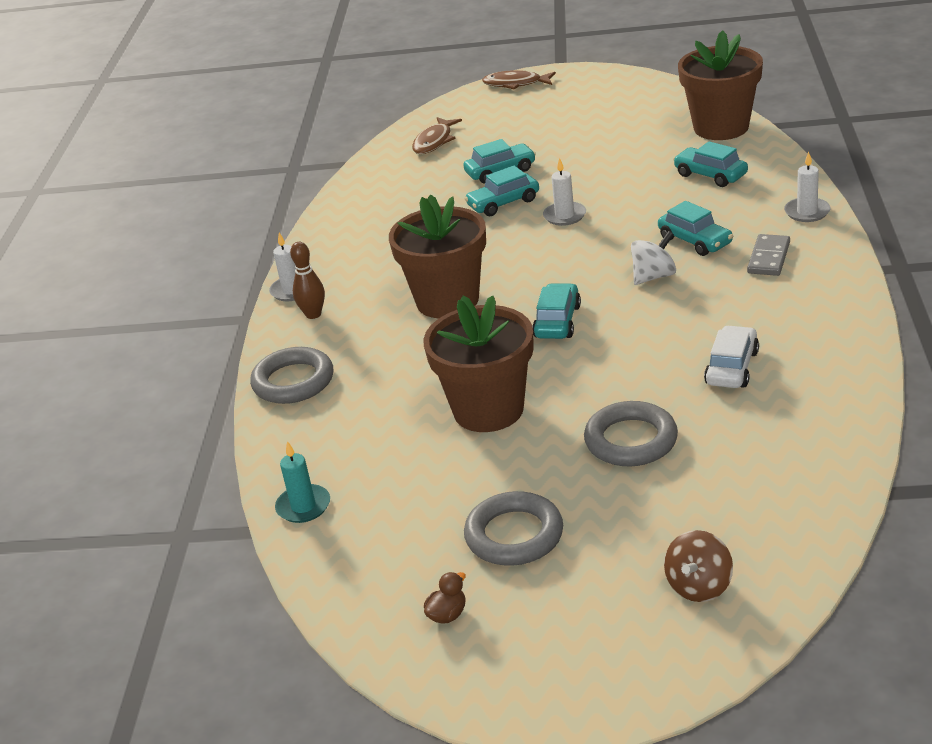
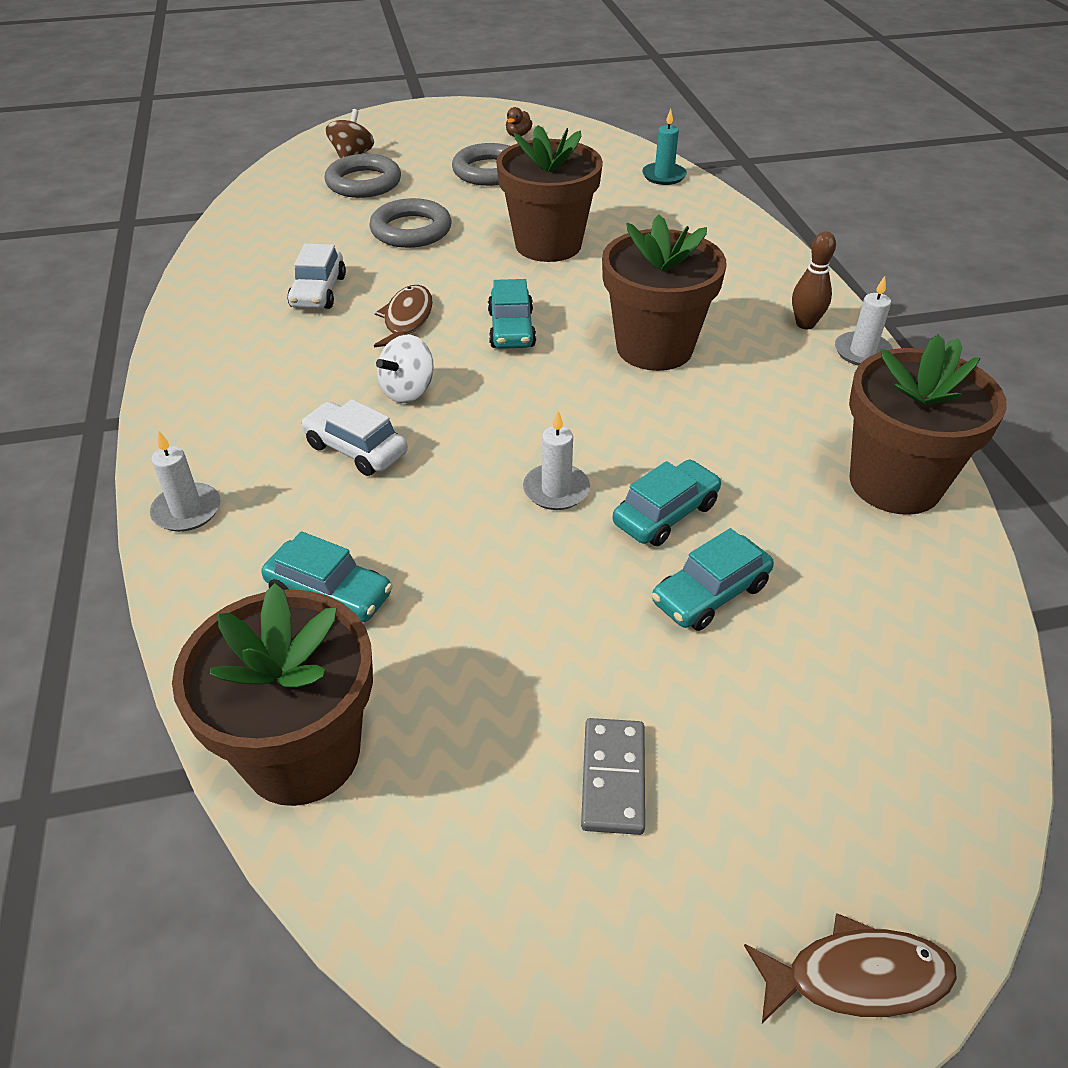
camera: 160 degrees right, 10 degrees up
(293, 381) = (759, 257): grey ring -> grey ring (363, 183)
(355, 213) = (895, 483): none -> brown flower pot
(434, 141) = (900, 687): brown fish -> brown fish (407, 320)
(695, 241) = (356, 449): turquoise car -> white car
(768, 258) = (259, 425): grey domino -> grey domino (613, 778)

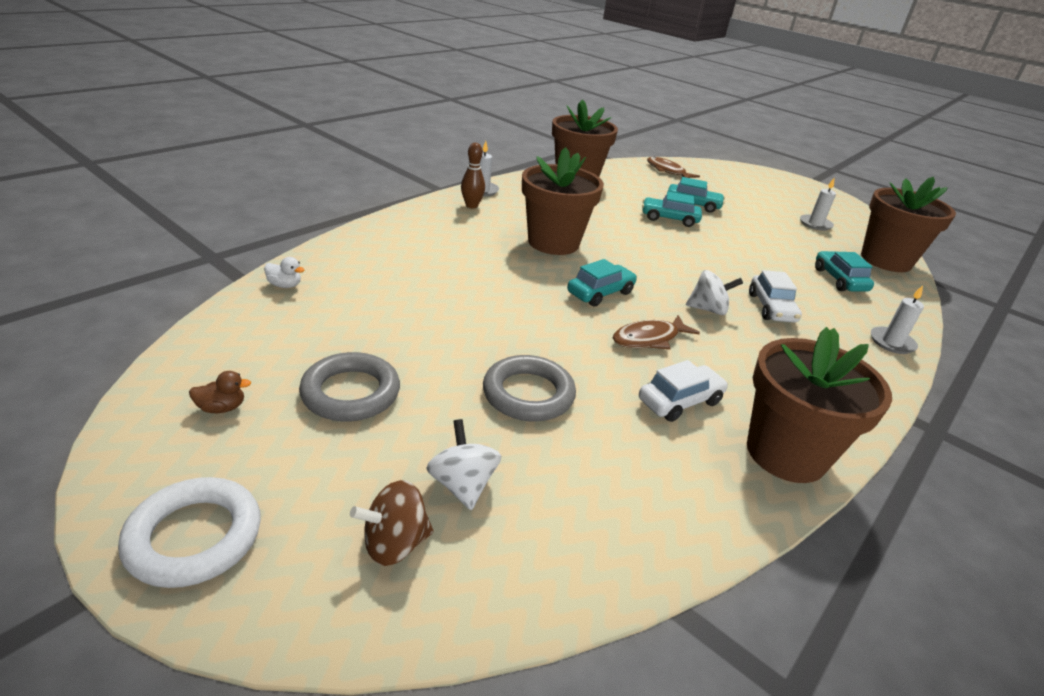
camera: 130 degrees left, 10 degrees down
(363, 183) = (462, 485): grey ring -> white spinning top
(422, 118) = (194, 537): none -> white ring
(548, 245) = (473, 310): brown flower pot -> brown flower pot (786, 453)
(556, 490) = (698, 245): white candle -> white candle (815, 224)
(613, 778) = (785, 209): grey domino -> none
(664, 176) = (285, 285): turquoise candle -> white duck
(857, 977) = (769, 174): brown fish -> brown fish (667, 171)

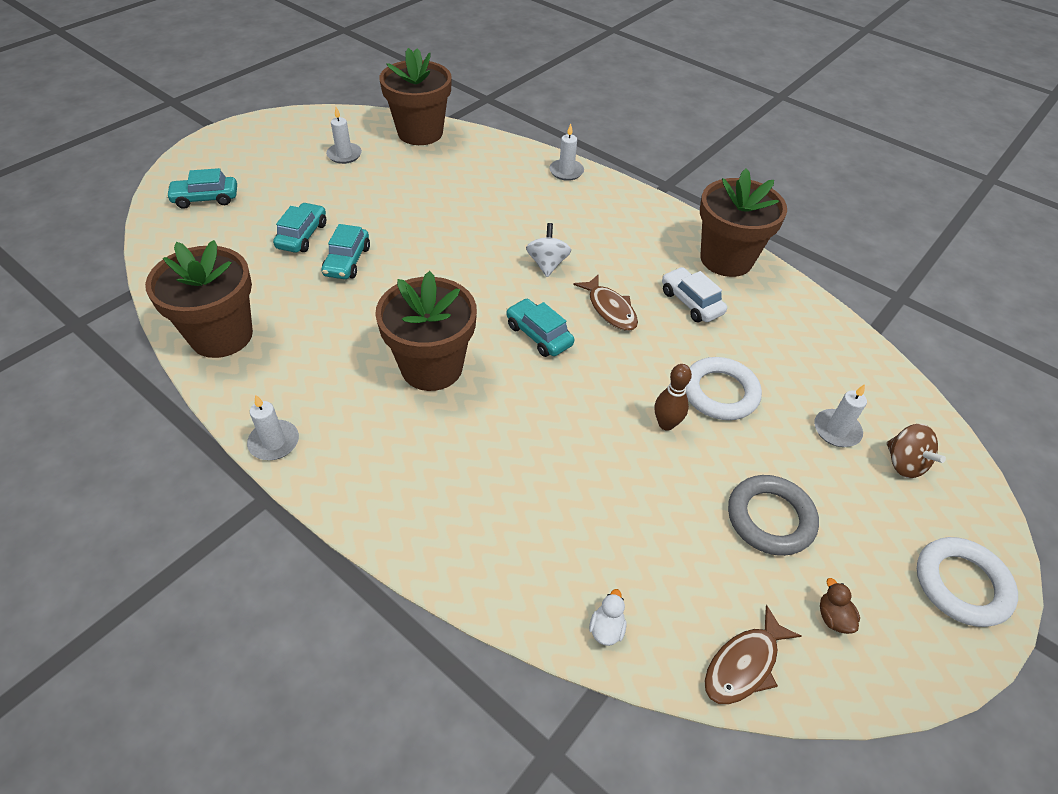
camera: 90 degrees left, 15 degrees up
(462, 485) = (836, 430): white spinning top -> white candle
(471, 206) = (332, 452): brown bowling pin -> brown bowling pin (666, 424)
(528, 394) = (720, 393): grey ring -> white ring
(667, 171) = (186, 241): brown fish -> brown fish (744, 664)
(771, 308) = (532, 224): white car -> none
(839, 280) = (467, 171): turquoise car -> turquoise car (206, 199)

